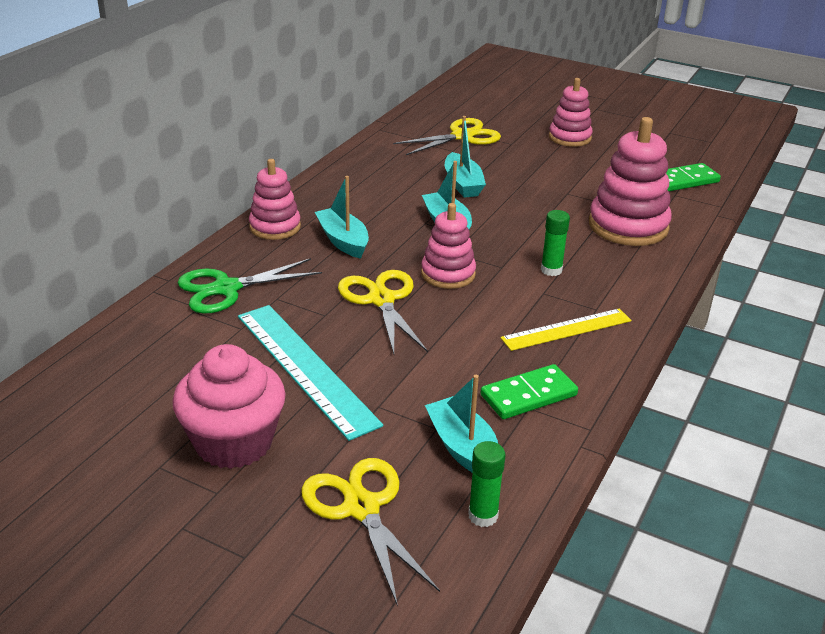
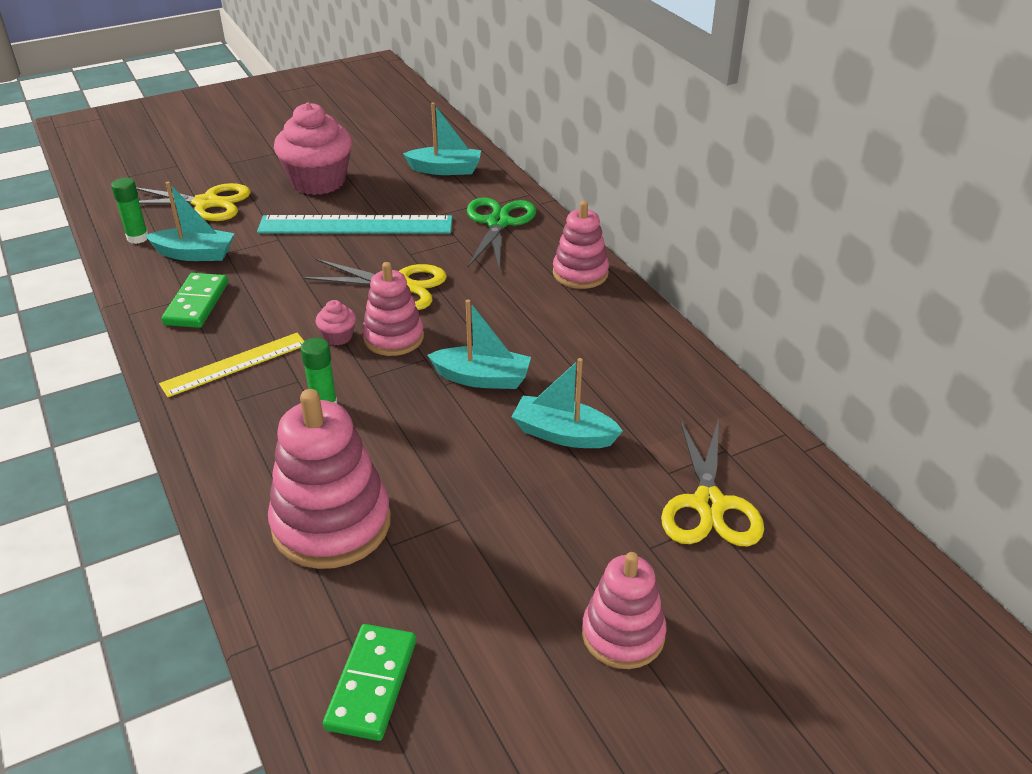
camera: 125 degrees right, 5 degrees up
(343, 241) = (516, 301): turquoise boat -> turquoise boat (445, 169)
(477, 298) = (338, 336): none -> pink cupcake
(566, 329) = (235, 364): yellow ruler -> yellow ruler turned 45 degrees clockwise

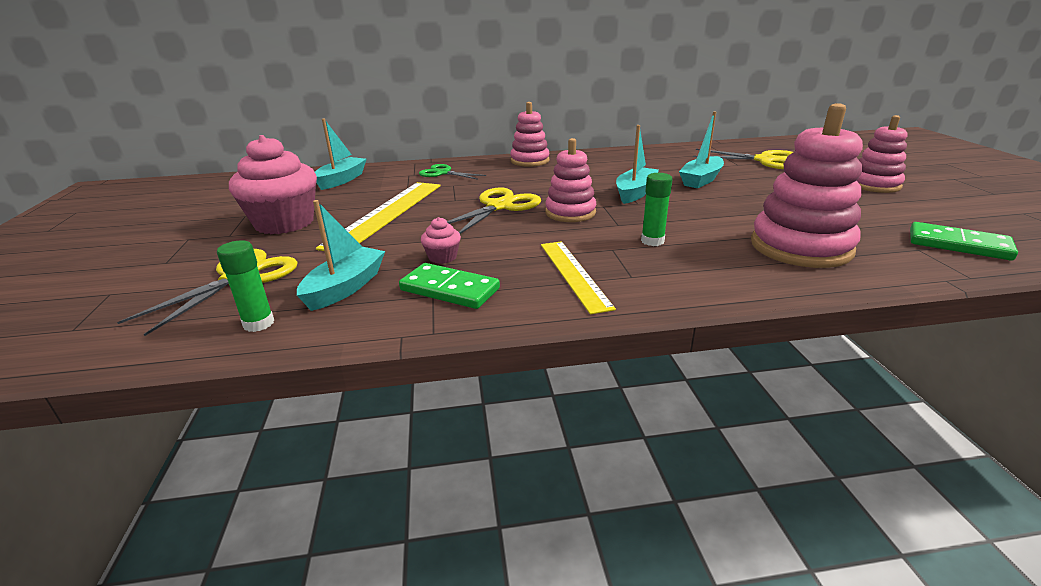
camera: 70 degrees left, 10 degrees down
(338, 336) = (556, 230): pink cupcake -> pink cupcake (442, 257)
(355, 225) = (386, 214): turquoise ruler -> yellow ruler
(498, 223) = (443, 173): green scissors -> green scissors, size x0.65

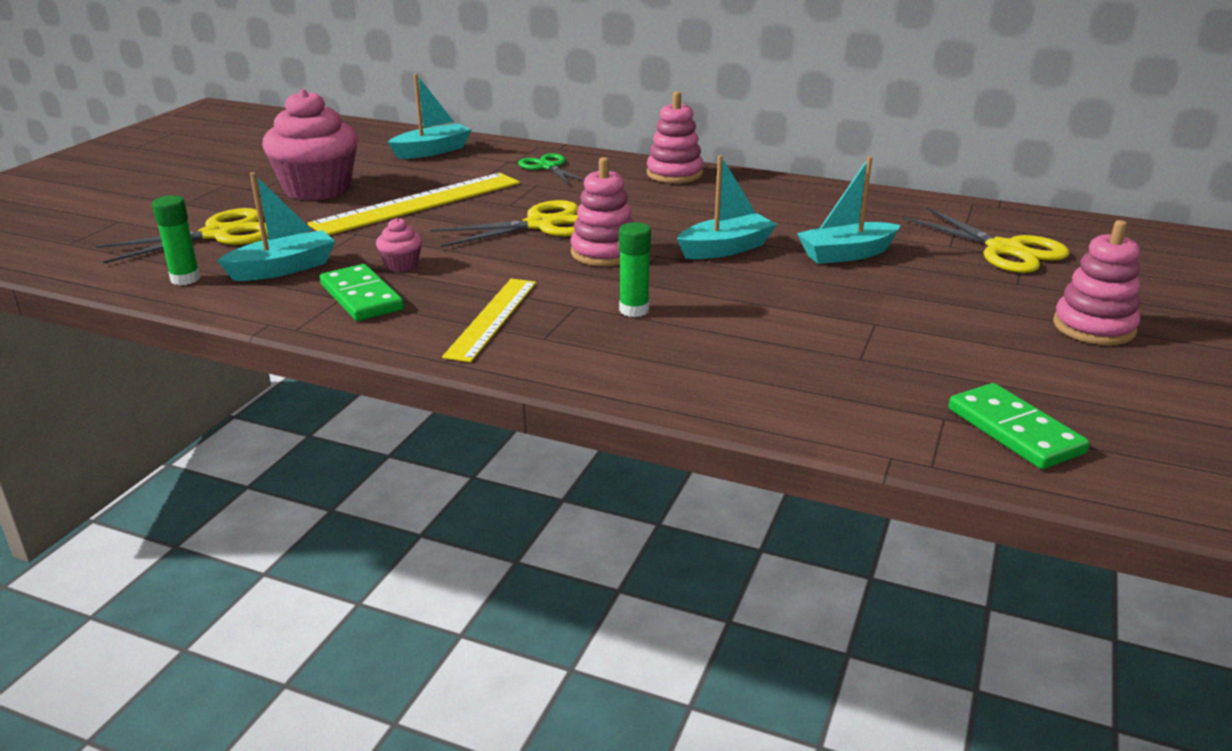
camera: 30 degrees right, 0 degrees up
(800, 247) = (792, 368): pink stacking toy -> none

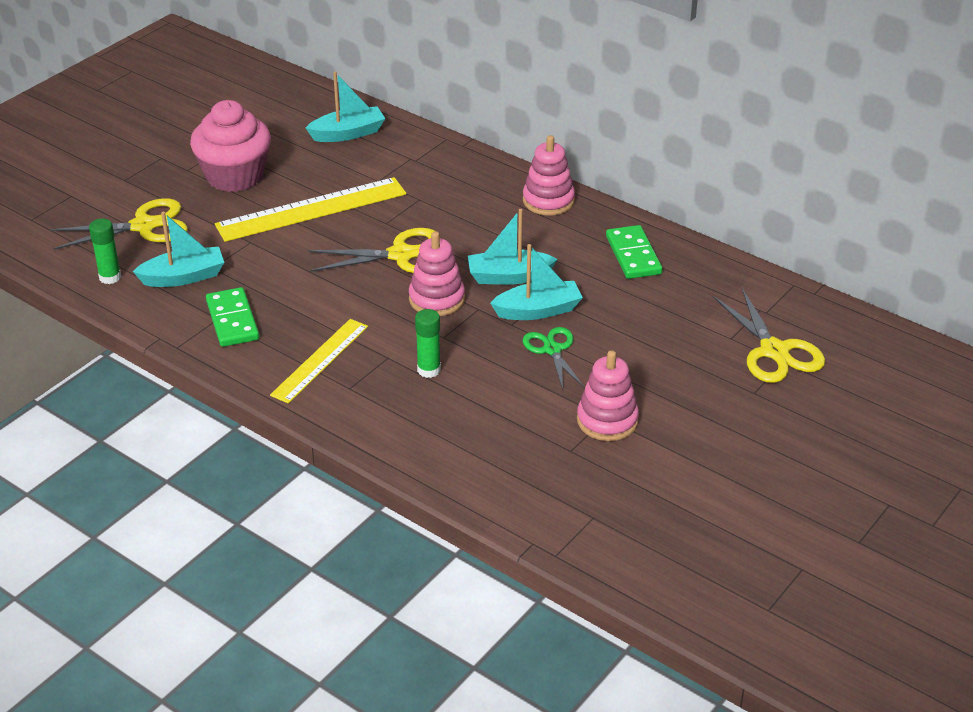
camera: 15 degrees right, 10 degrees up
(401, 265) = (273, 287): pink cupcake -> none
(548, 167) = (441, 173): green scissors -> green scissors (552, 350)
(846, 254) = (635, 334): turquoise boat -> turquoise boat (509, 276)
(1015, 431) = (634, 538): green domino -> green domino (633, 255)
(1093, 327) = (775, 452): pink stacking toy -> pink stacking toy (607, 420)

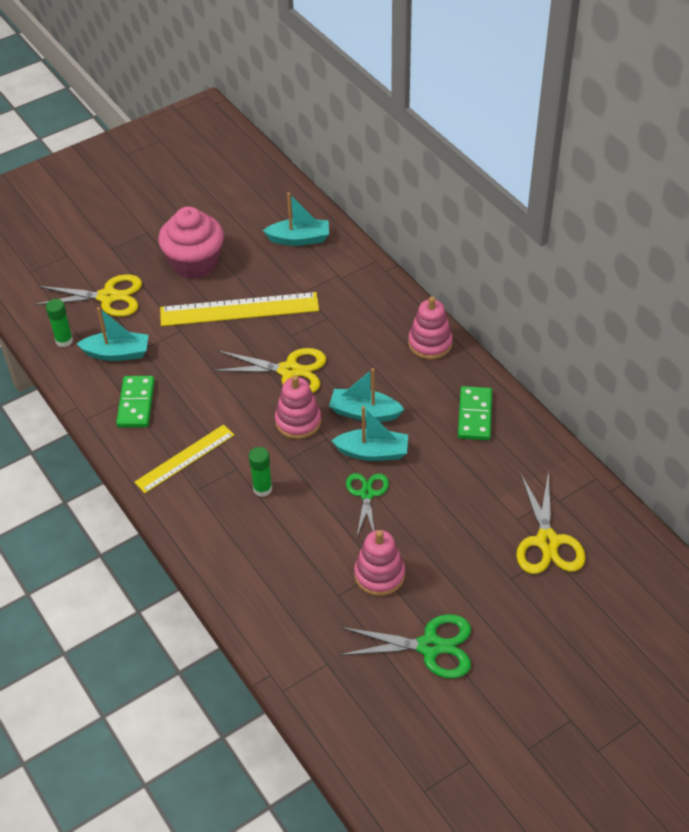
camera: 20 degrees right, 10 degrees up
(700, 474) = (430, 646): none -> green scissors

